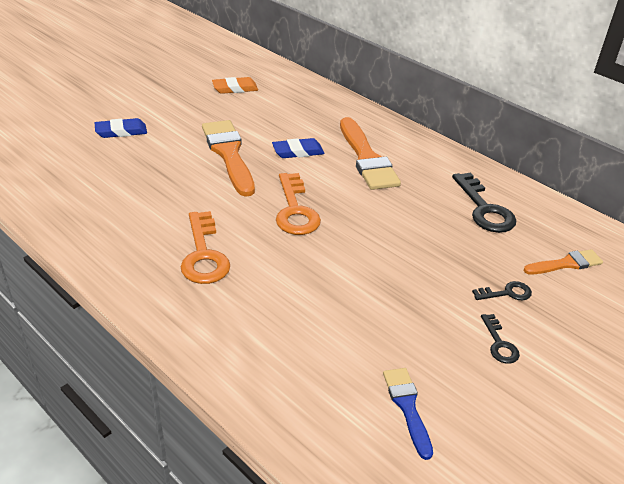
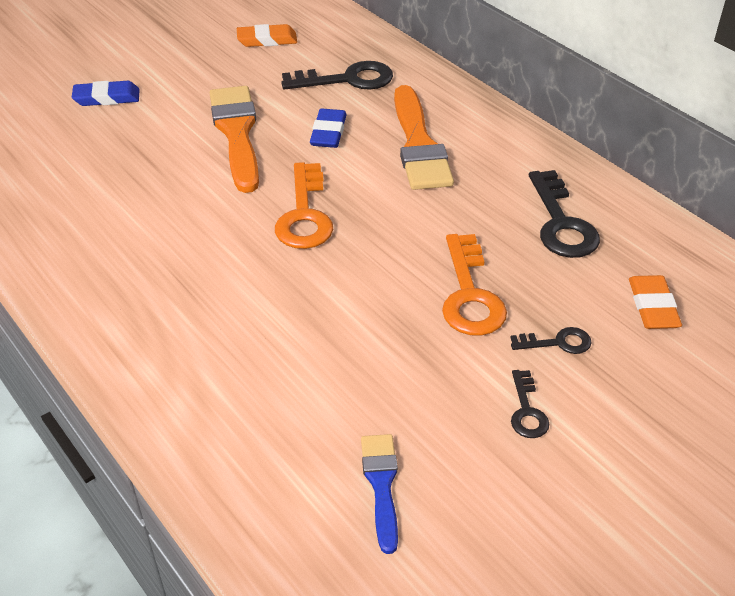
camera: 10 degrees right, 5 degrees up
(204, 254) = (173, 269): orange key -> orange key (470, 294)
(298, 152) = (328, 132): blue eraser -> blue eraser turned 75 degrees counterclockwise
(301, 115) = (347, 79): none -> black key
(566, 264) = (653, 306): orange brush -> orange eraser

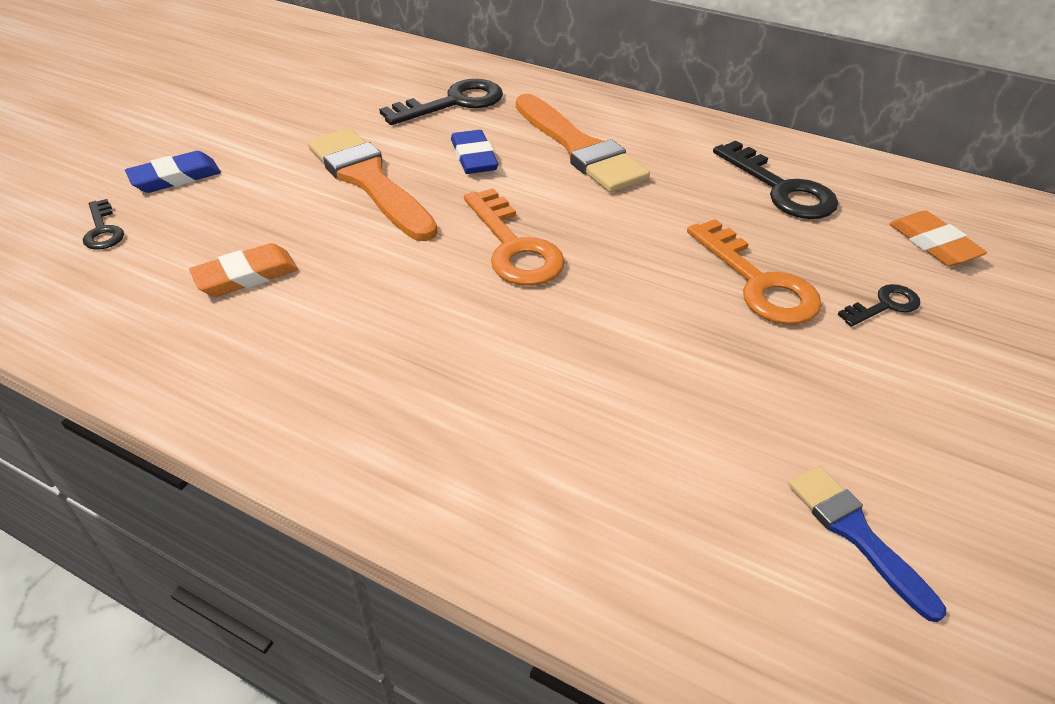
camera: 25 degrees left, 0 degrees up
(267, 40) = (334, 82): orange eraser -> orange eraser (246, 276)
(527, 410) = (922, 387): black key -> black key (103, 230)

